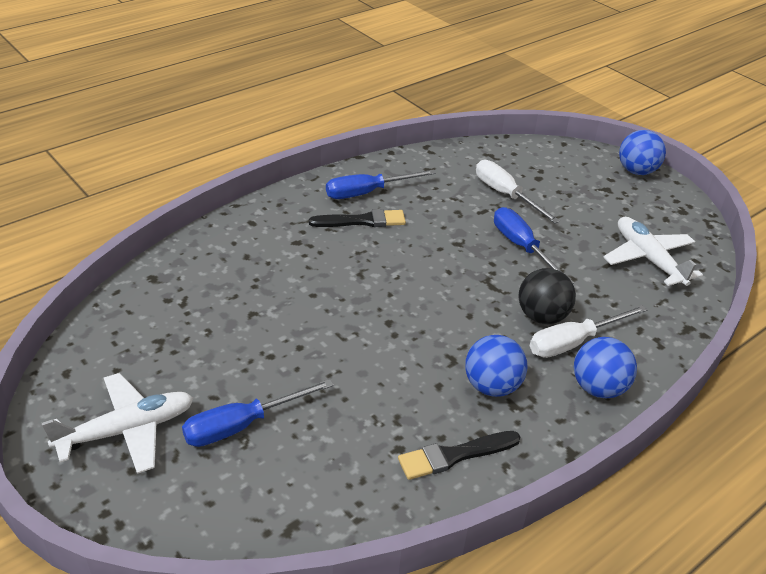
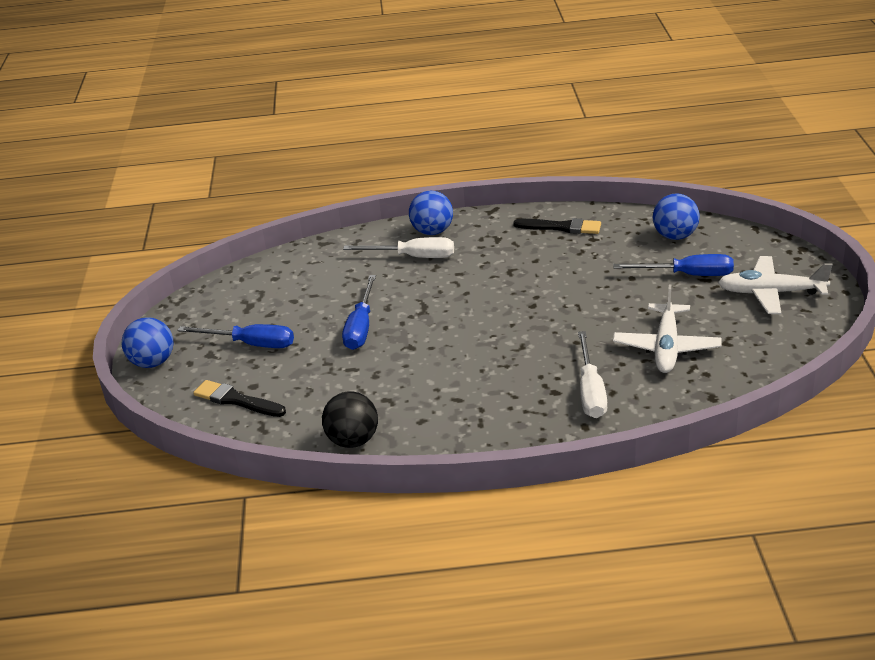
camera: 140 degrees left, 5 degrees down
(362, 221) = (474, 393): black brush -> black brush (236, 400)
(367, 192) = (440, 423): blue screwdriver -> blue screwdriver (251, 344)
(492, 386) = (500, 250): blue ball -> blue ball (675, 236)
(505, 195) = (309, 378): white screwdriver -> white screwdriver (590, 391)
(542, 316) = (414, 277): black ball -> black ball (353, 440)
(648, 259) = (275, 289): white plane -> white plane (666, 347)

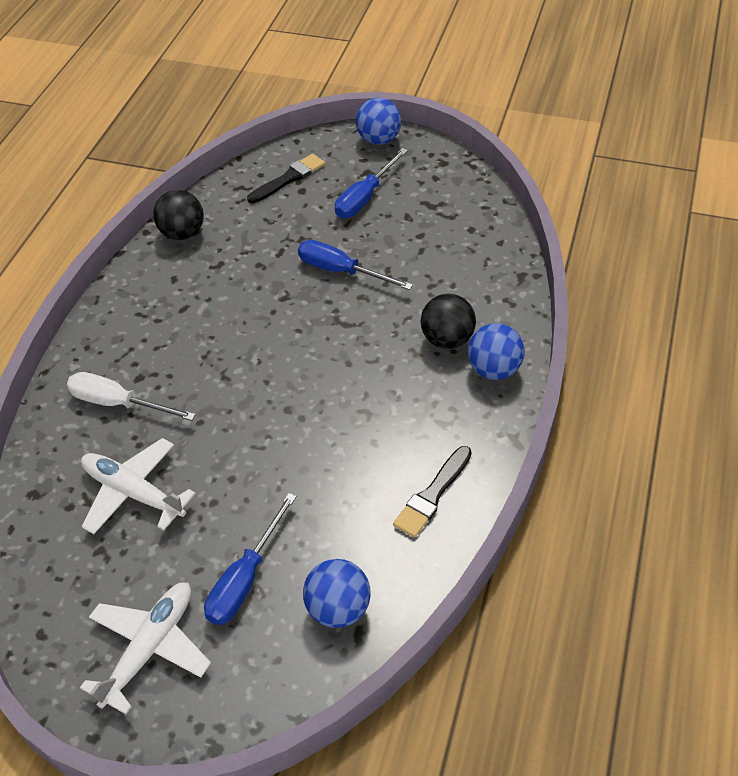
camera: 110 degrees right, 15 degrees up
(413, 257) = (447, 339): white screwdriver -> black ball

